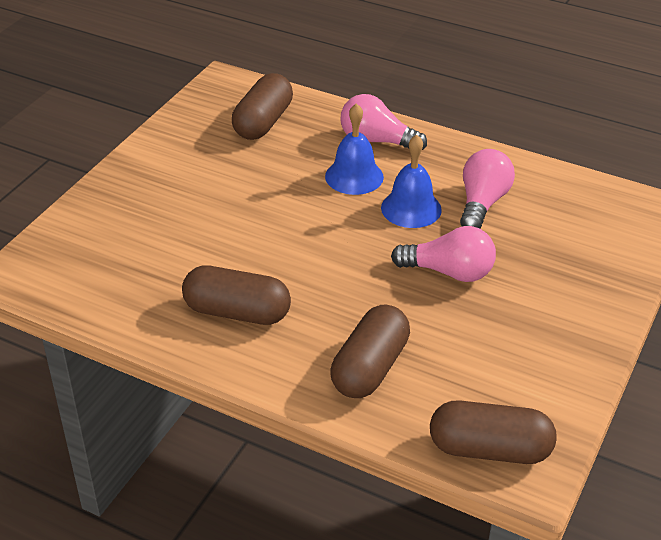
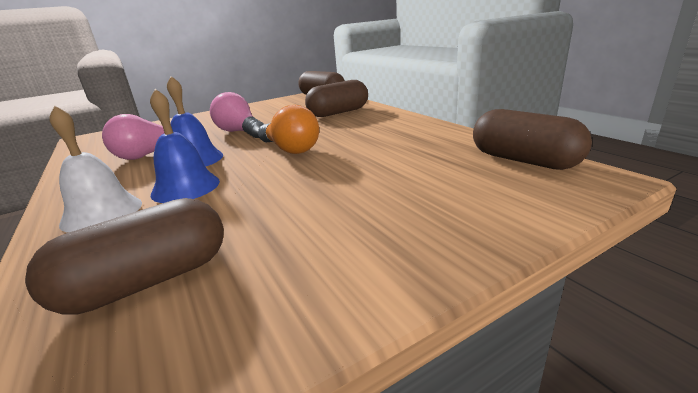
camera: 145 degrees left, 15 degrees down
(237, 312) = (389, 134): brown capsule -> brown capsule (523, 160)
(327, 251) = (290, 149): none -> orange light bulb
(376, 141) = (102, 213): pink light bulb -> white bell

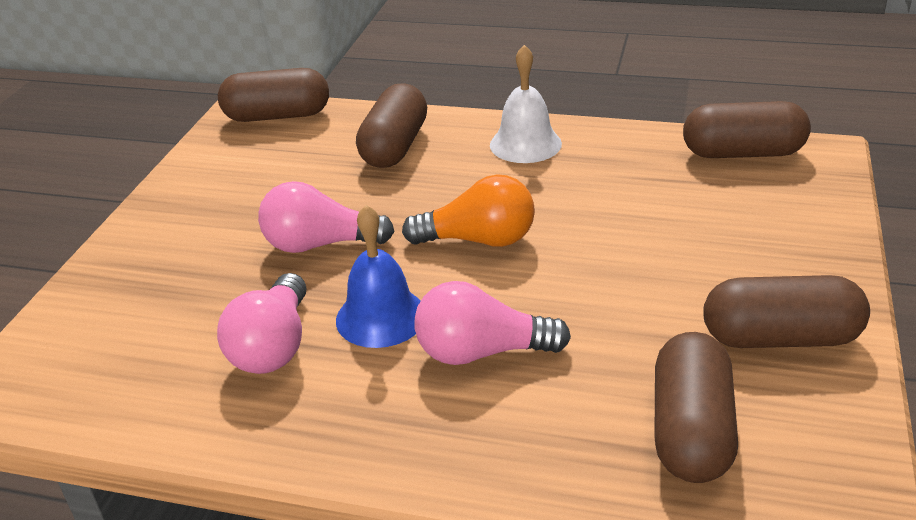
camera: 45 degrees left, 10 degrees up
(102, 213) = (465, 432): white bell -> white bell (525, 144)
(185, 187) = (481, 352): blue bell -> pink light bulb
(318, 267) = (780, 338): none -> brown capsule

